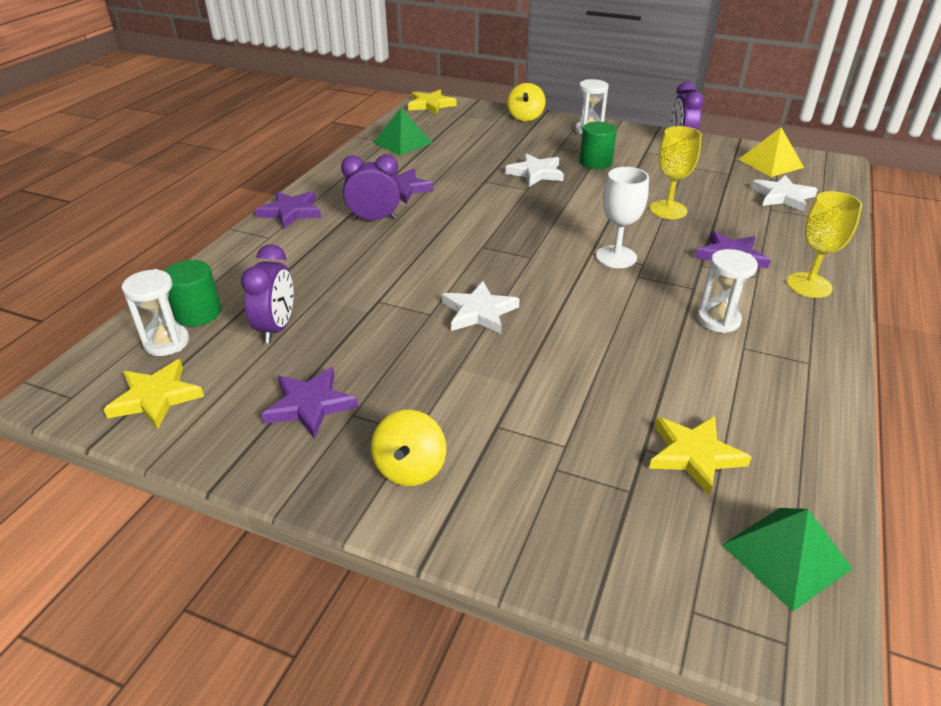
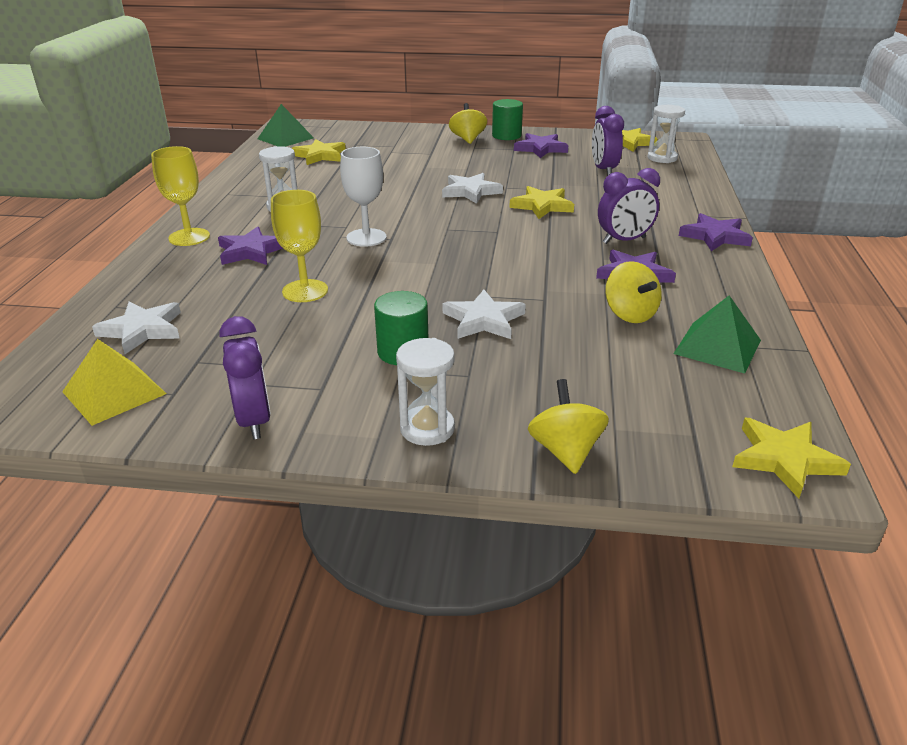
camera: 165 degrees right, 5 degrees down
(198, 313) = (667, 170): green cylinder -> green cylinder (506, 136)
(412, 274) = (542, 206): none -> yellow star
(435, 164) = (629, 314): none -> yellow spinning top

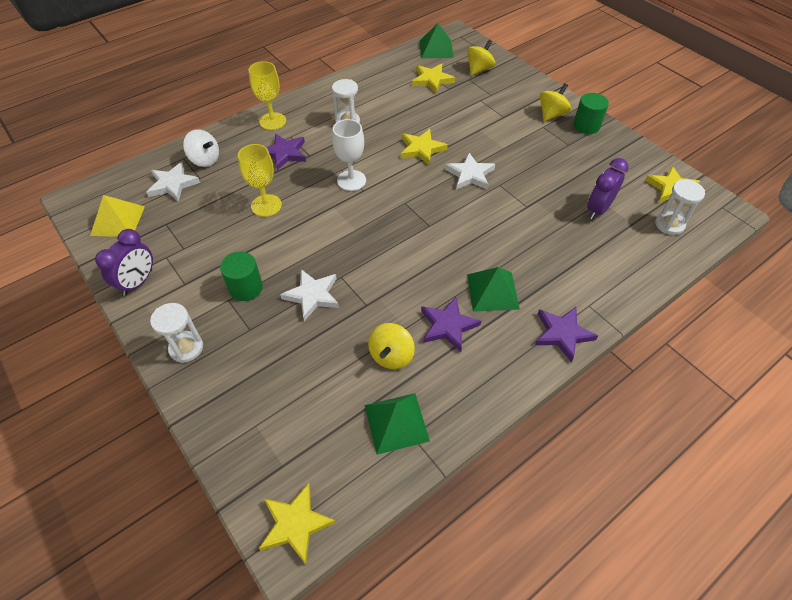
camera: 45 degrees right, 20 degrees up
(152, 295) = (205, 160): none -> white spinning top
(540, 148) = (588, 156): purple star -> none
(542, 206) = (493, 219): yellow star -> yellow star (421, 149)
(565, 451) = (215, 416): yellow spinning top -> yellow spinning top (479, 69)
(624, 240) = (492, 291): purple clock -> green pyramid

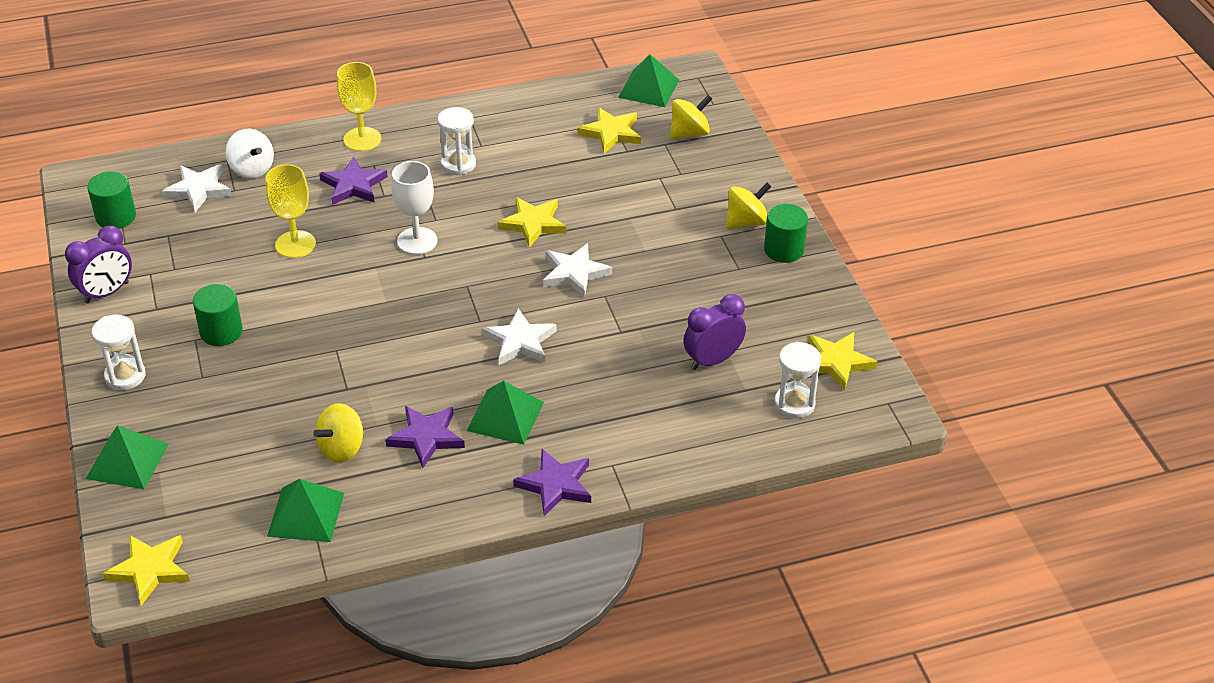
camera: 20 degrees right, 10 degrees down
(118, 220) = (116, 217): yellow pyramid -> green cylinder
(224, 424) = (127, 461): none -> green pyramid
(312, 295) = (291, 361): white star -> white star (520, 341)

